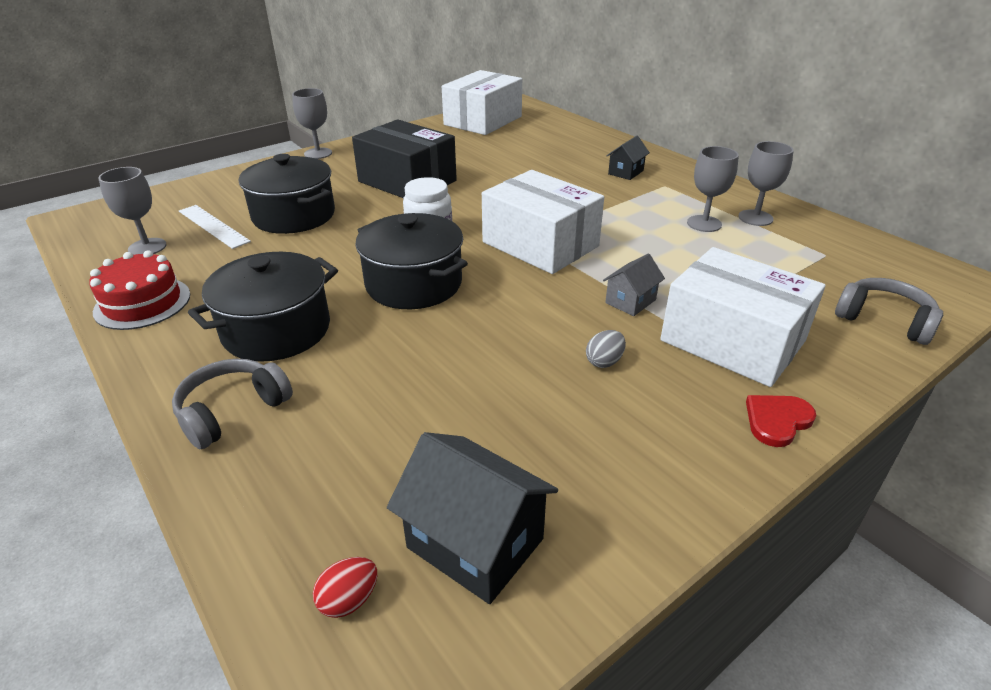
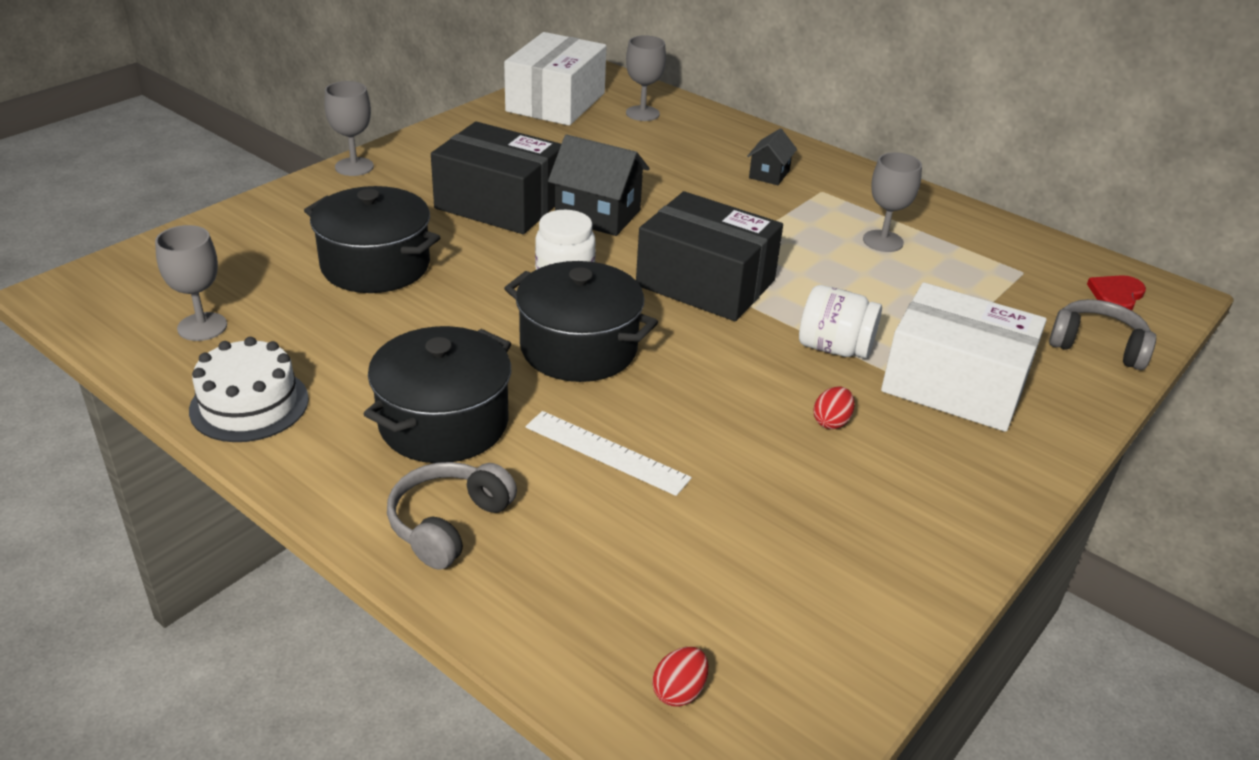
camera: 15 degrees left, 0 degrees up
(142, 303) = (249, 404): red cake -> white cake
(213, 226) = (274, 289): white ruler -> white ruler (606, 452)
(475, 543) = (776, 623): black house -> black house (597, 215)
(540, 244) = (705, 283): white box -> black box
(604, 361) = (831, 422): grey egg -> red egg
(630, 301) = (834, 348): grey house -> white jar
(755, 218) = (937, 229): grey goblet -> grey goblet (642, 113)
(777, 420) = (1020, 466): red heart -> red heart (1116, 295)

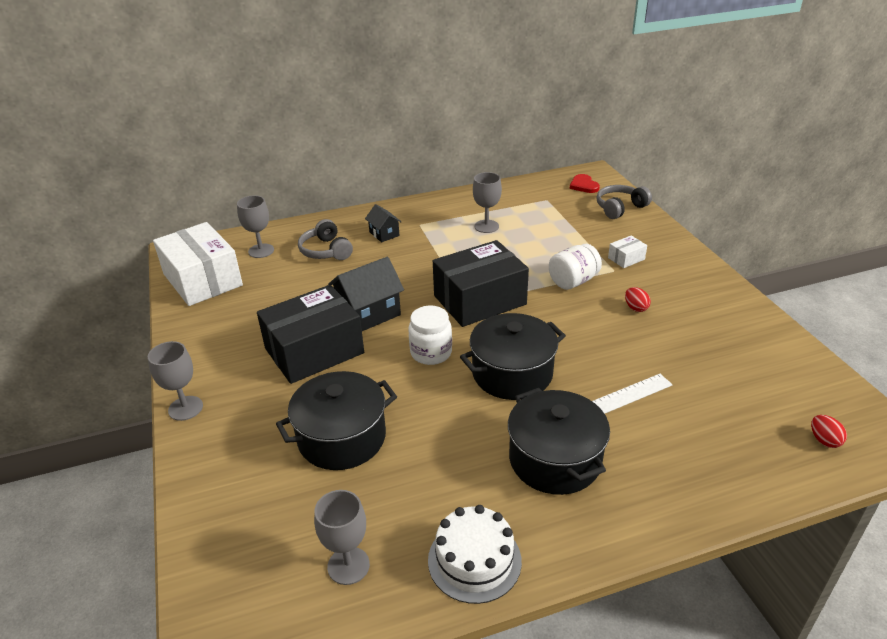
camera: 55 degrees left, 0 degrees up
(448, 524) = (658, 489): grey headphones -> grey headphones (326, 251)
(954, 384) = (626, 258): white box -> white box, size x0.41

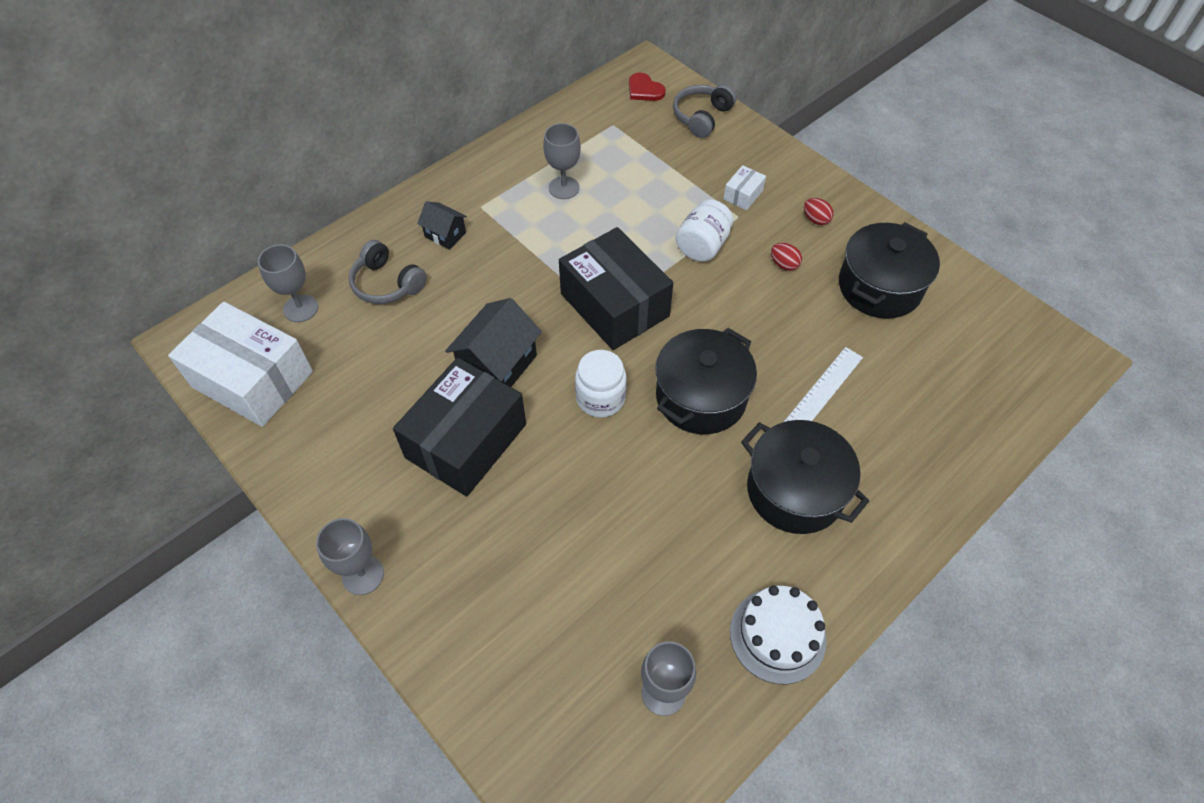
camera: 25 degrees left, 20 degrees up
(342, 438) = (568, 546): black pot -> black pot (879, 287)
(479, 300) = (614, 305): black box -> black box turned 75 degrees counterclockwise
(824, 440) = (1018, 378): red egg -> red egg (815, 220)

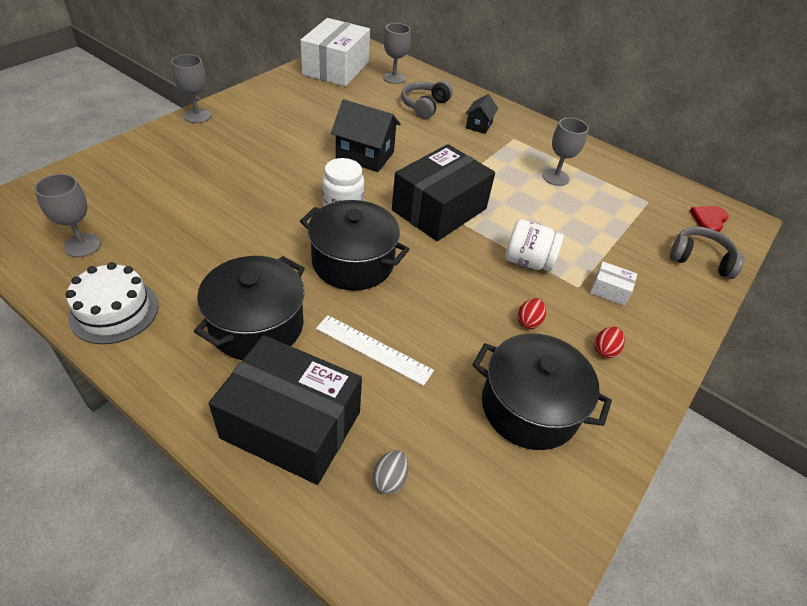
camera: 75 degrees right, 10 degrees down
(466, 441) = (298, 146): black box -> black box (291, 425)
(956, 394) = (389, 479): none -> grey egg

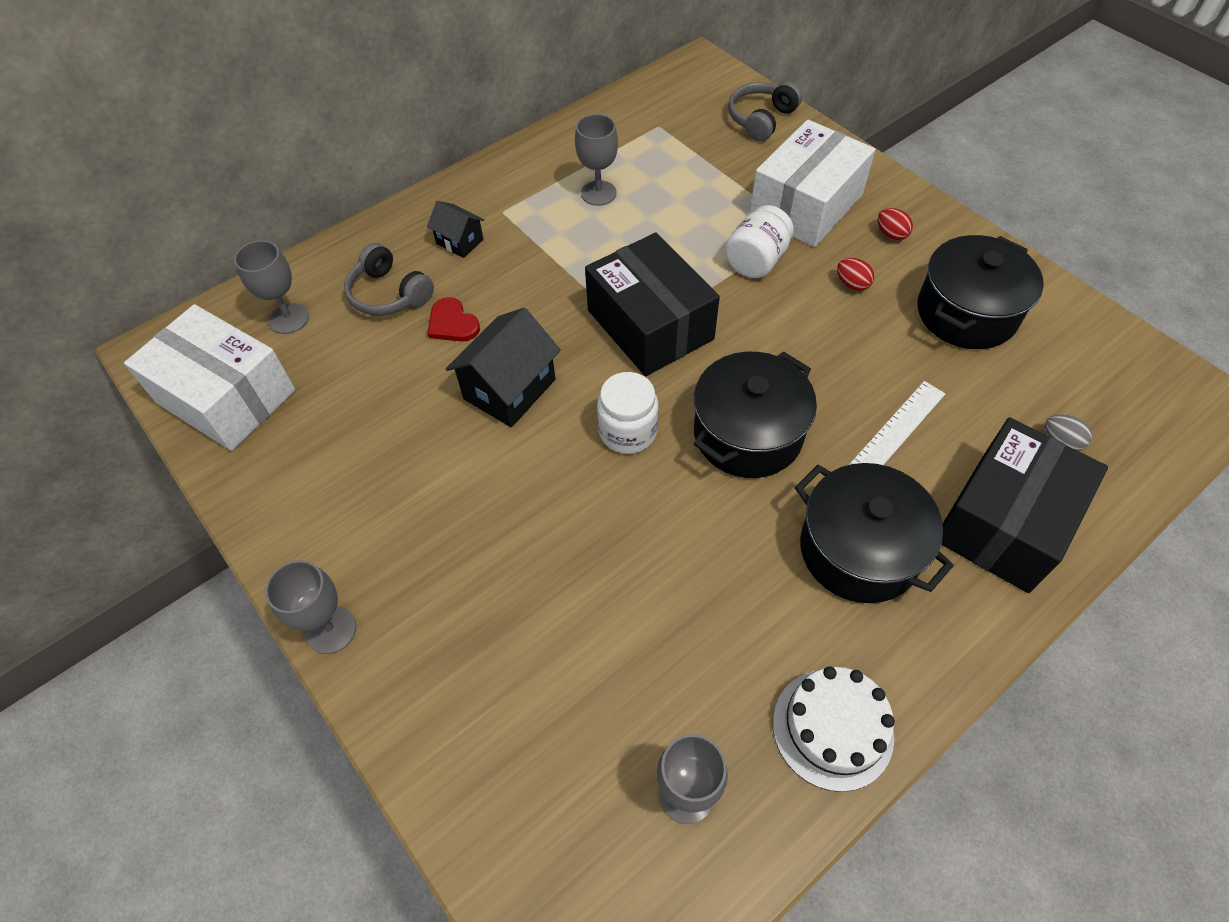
camera: 70 degrees left, 10 degrees up
(609, 290) = (806, 205): white box -> white box, size x2.41
(709, 219) = (696, 89): red heart -> red heart (452, 323)

